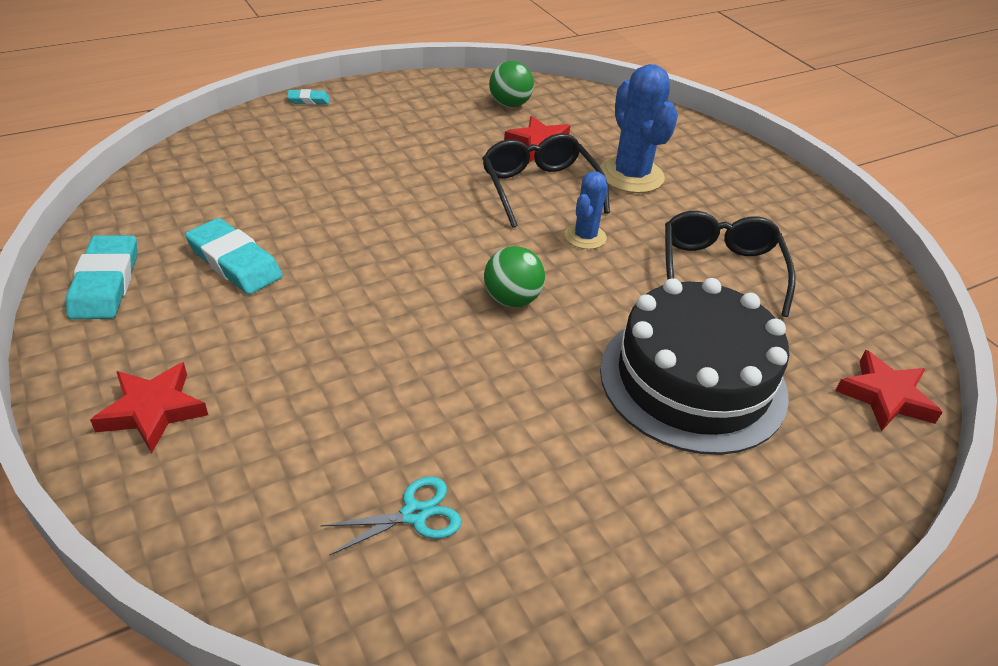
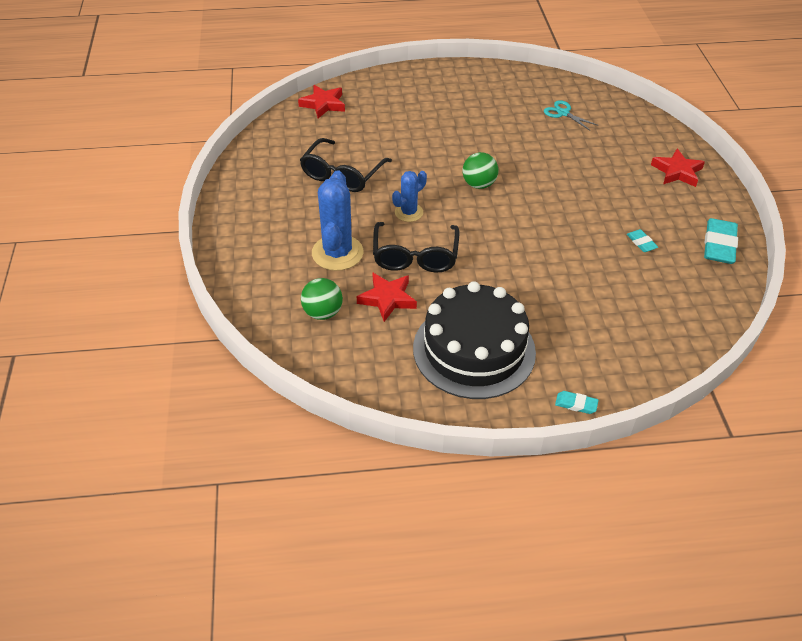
camera: 155 degrees left, 5 degrees up
(234, 262) = (641, 242): turquoise eraser -> turquoise eraser, size x0.50
(414, 514) = (563, 113): turquoise scissors -> turquoise scissors turned 45 degrees clockwise
(509, 104) = (384, 355): green ball -> green ball (322, 313)
(692, 381) = (410, 129): black cake -> black cake (474, 350)

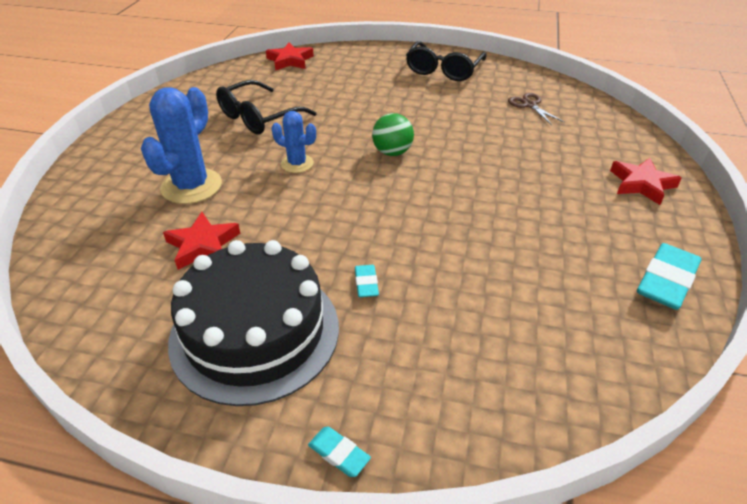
camera: 20 degrees right, 5 degrees down
(322, 313) = (122, 243): green ball -> none
(409, 212) = (297, 164): blue cactus -> blue cactus turned 45 degrees clockwise
(415, 256) = (269, 208): black glasses -> black glasses (443, 70)
(563, 113) = (529, 105): turquoise scissors -> brown scissors
(641, 242) = (555, 253): turquoise eraser -> turquoise eraser (366, 283)

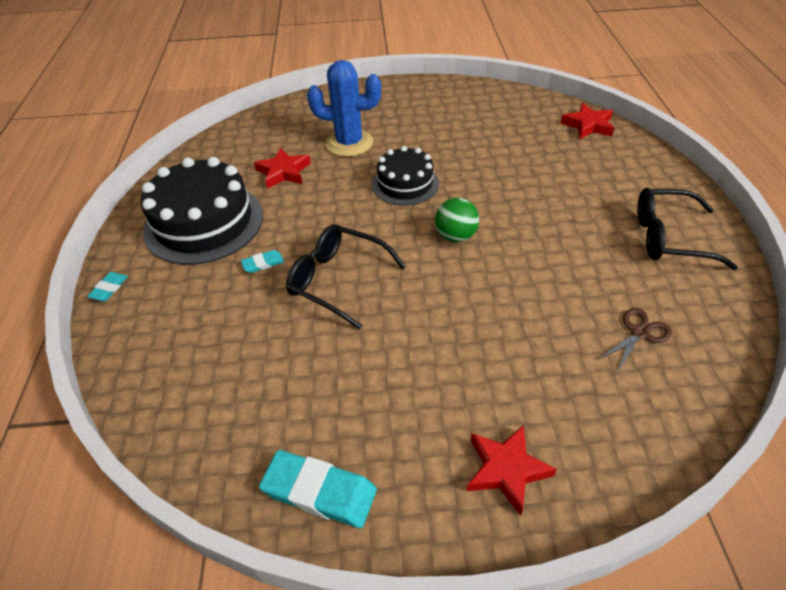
camera: 75 degrees right, 5 degrees up
(258, 118) = (465, 141): black glasses -> black glasses (337, 280)
(297, 164) = (405, 184): blue cactus -> black cake

